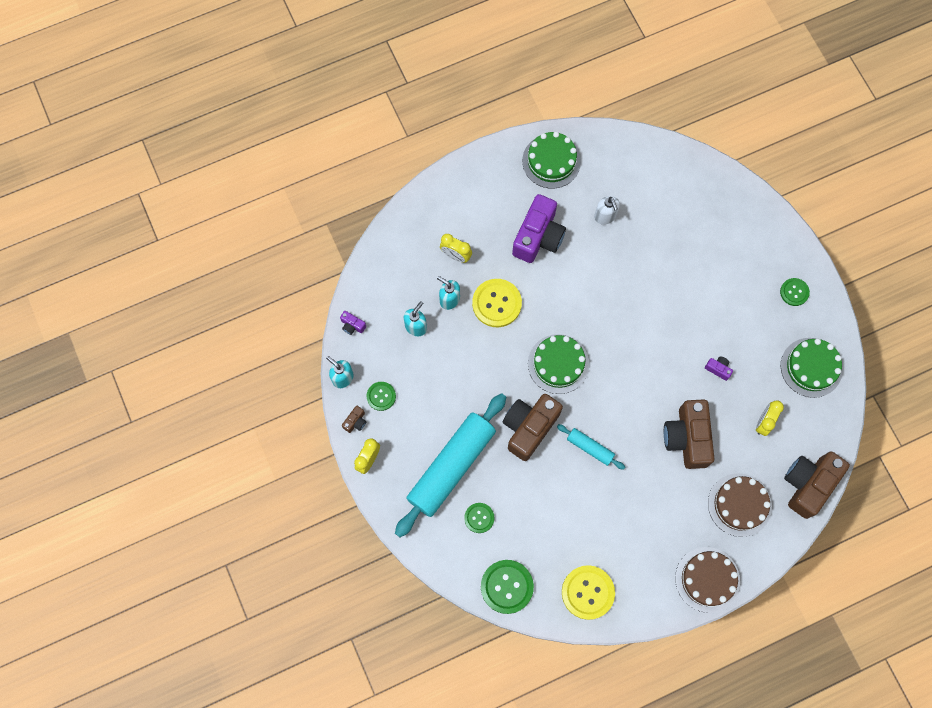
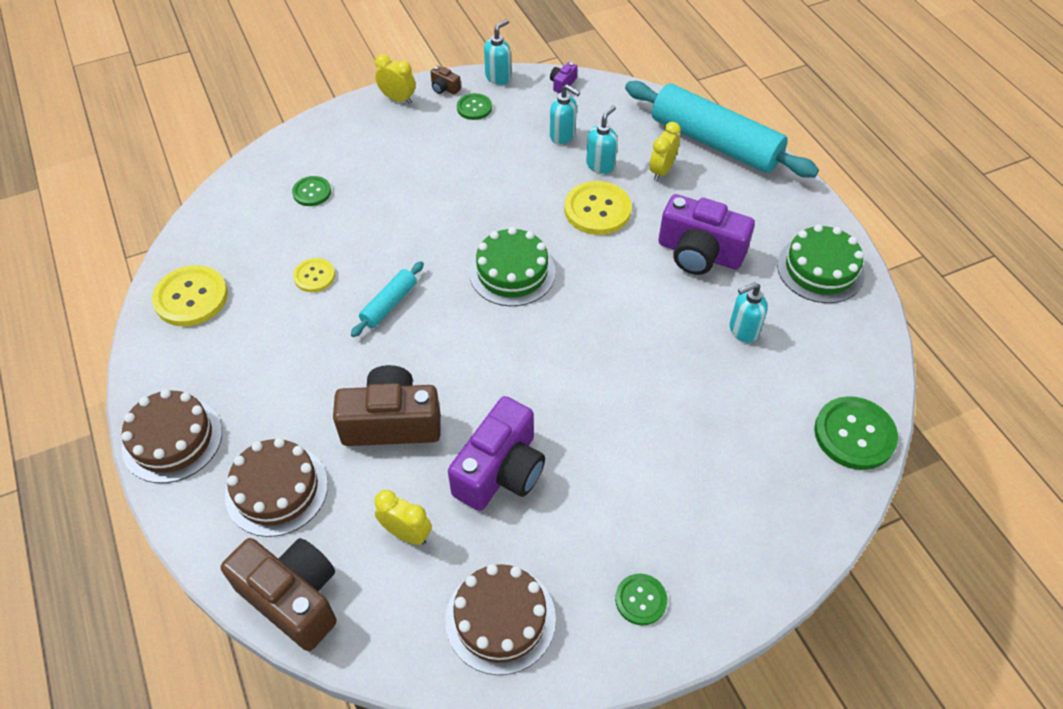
camera: 90 degrees right, 20 degrees down
(451, 466) = (381, 167): turquoise rolling pin -> turquoise rolling pin (715, 142)
(507, 586) = (220, 217): green button -> green button (854, 434)
(529, 428) = (424, 241): brown camera -> none
(565, 504) = (314, 276): none -> yellow button
(605, 216) = (743, 330): white soap dispenser -> turquoise soap dispenser
(718, 369) = (500, 471): purple camera -> purple camera, size x2.45
(811, 367) = (500, 619): green cake -> brown cake

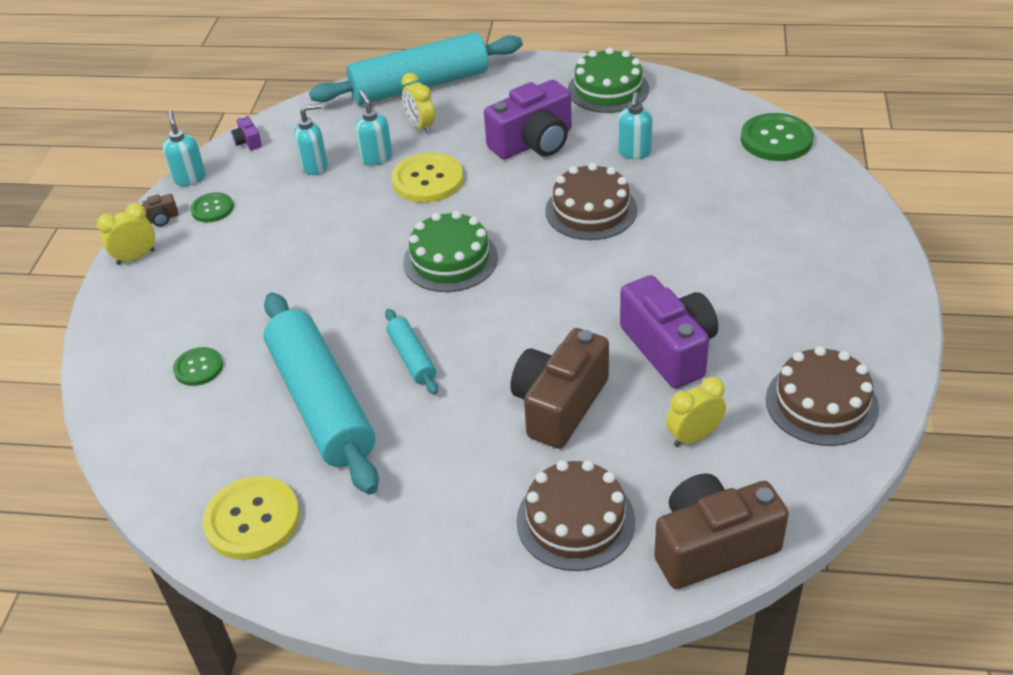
camera: 55 degrees left, 10 degrees down
(172, 439) = (443, 594): brown cake -> brown cake (591, 210)
(314, 276) = (321, 403): yellow button -> turquoise rolling pin
(641, 600) = (852, 311): green button -> none

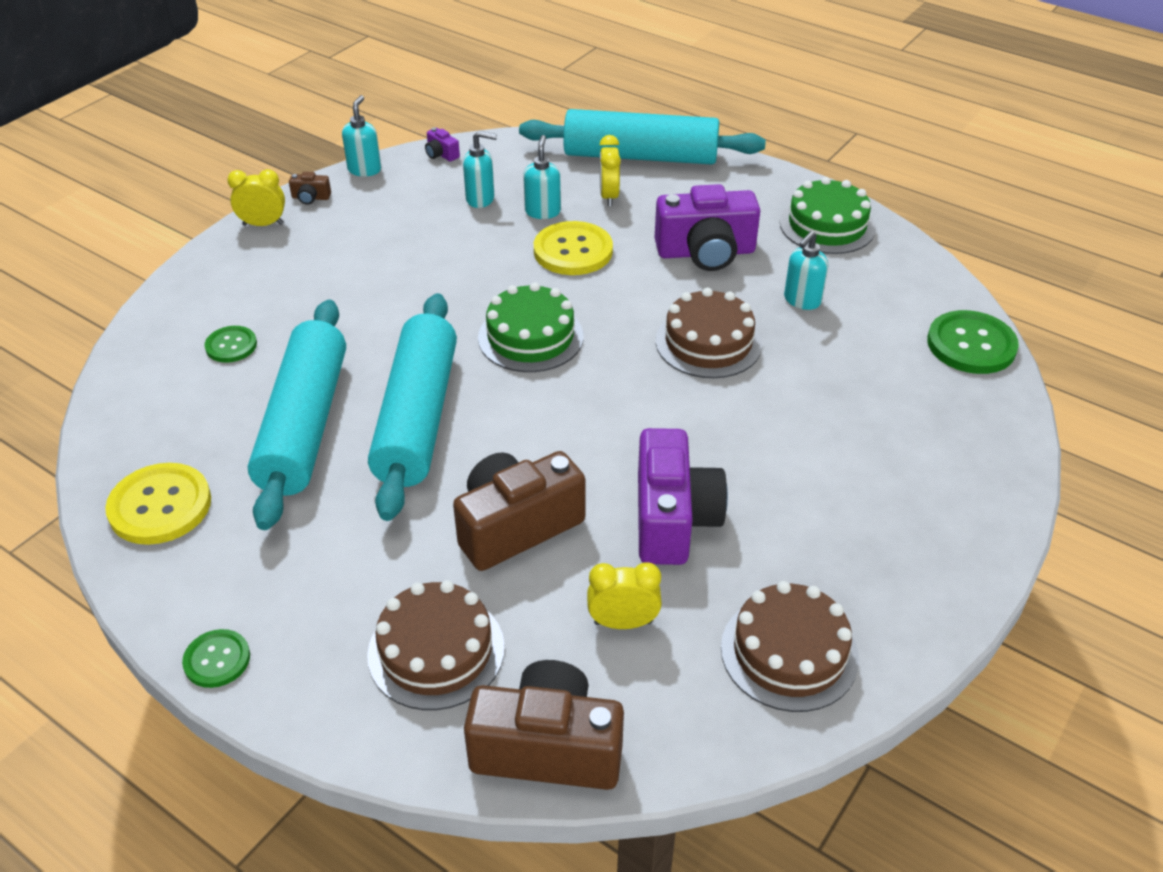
camera: 25 degrees right, 0 degrees up
(212, 209) = (361, 205): green button -> green button (217, 660)
(248, 141) = (441, 154): purple camera -> purple camera turned 45 degrees counterclockwise
(412, 358) = (418, 417): turquoise rolling pin -> turquoise rolling pin, size x2.21

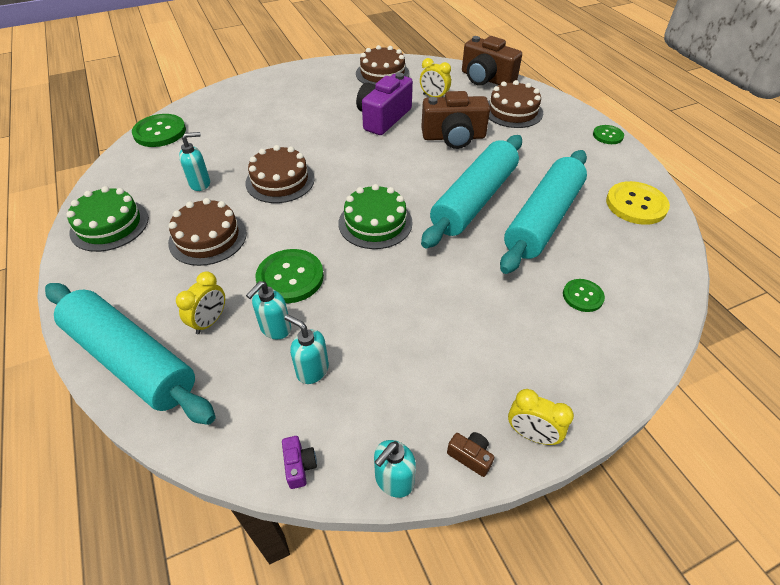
camera: 150 degrees left, 5 degrees up
(573, 251) = (290, 277): yellow button -> green button
(705, 252) = (208, 238): purple camera -> brown cake

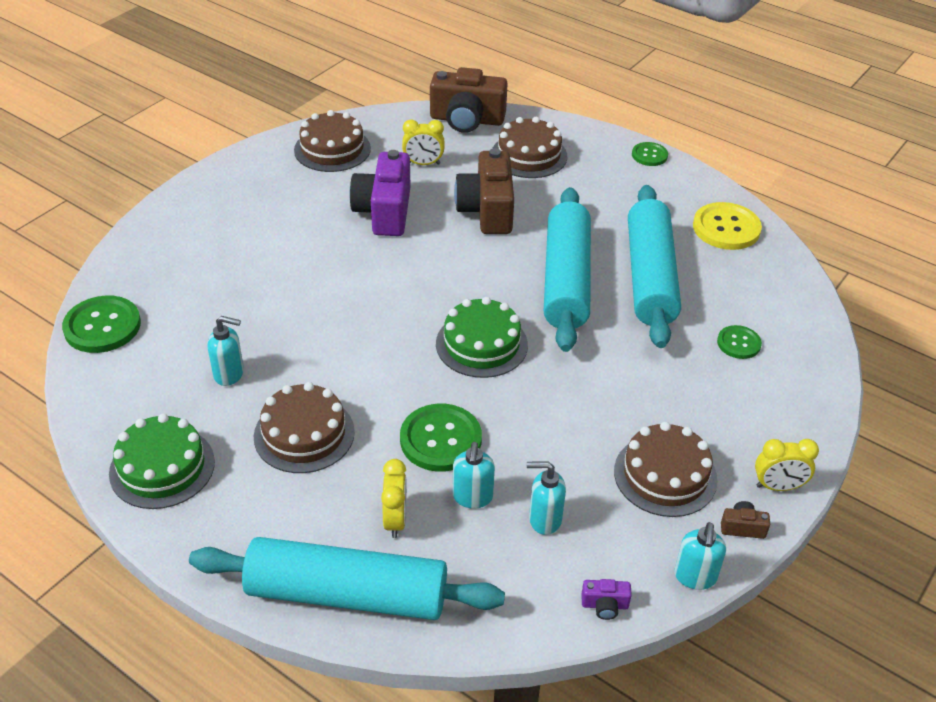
camera: 30 degrees left, 5 degrees down
(200, 183) = (229, 374): turquoise soap dispenser -> turquoise soap dispenser turned 60 degrees clockwise
(280, 181) = (328, 335): brown cake -> brown cake (665, 475)
(299, 466) = (605, 605): purple camera -> purple camera turned 135 degrees clockwise
(453, 137) = (487, 210): brown camera -> brown camera turned 120 degrees clockwise

